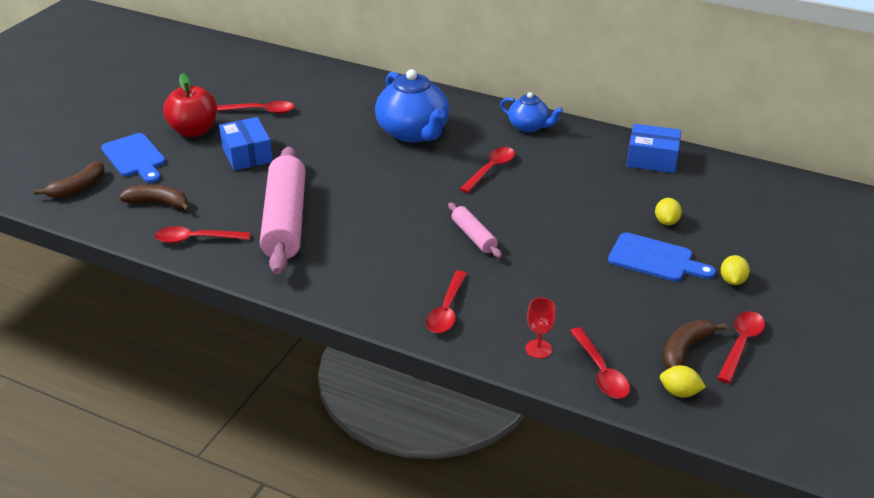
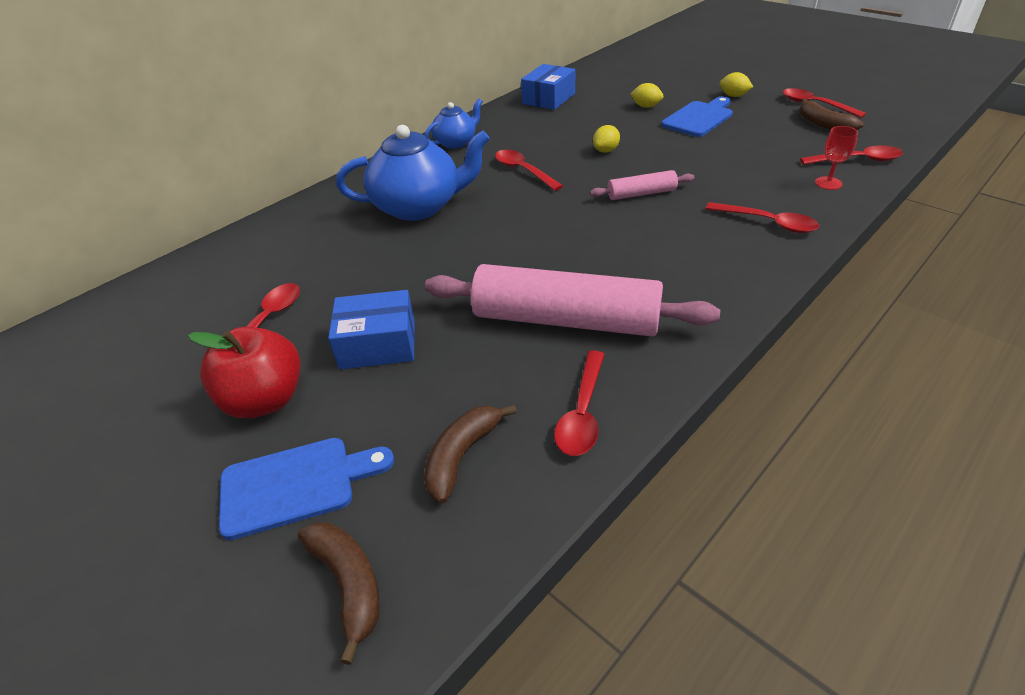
camera: 70 degrees left, 5 degrees up
(679, 392) = (878, 134): yellow lemon -> yellow lemon (606, 150)

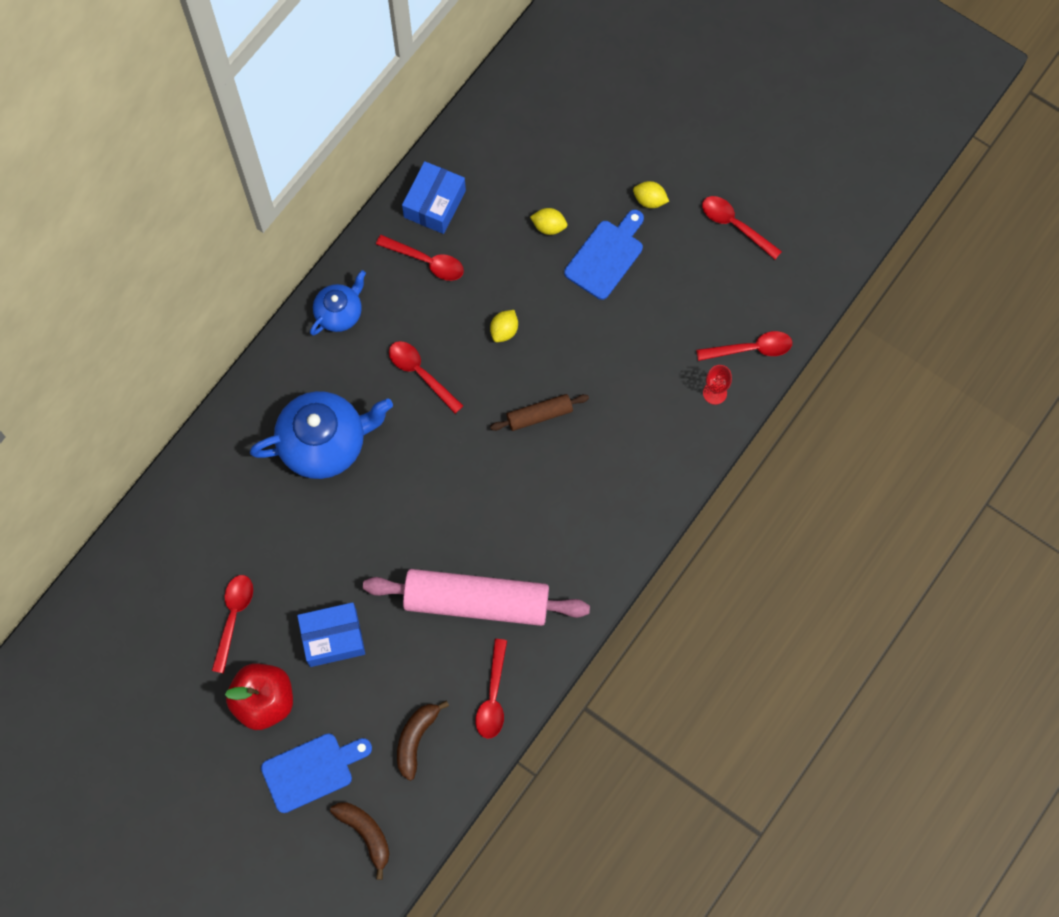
camera: 10 degrees left, 30 degrees up
(641, 193) = (539, 415): pink rolling pin -> brown rolling pin
(767, 223) = (649, 461): red spoon -> red spoon (426, 261)
(823, 124) = (734, 272): brown banana -> none

